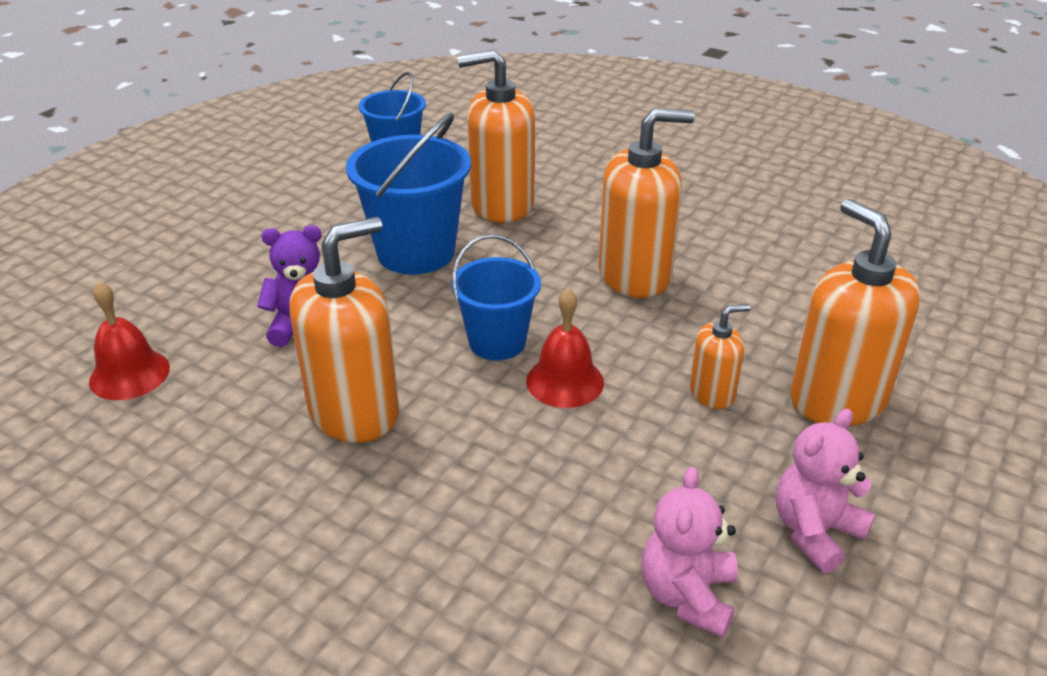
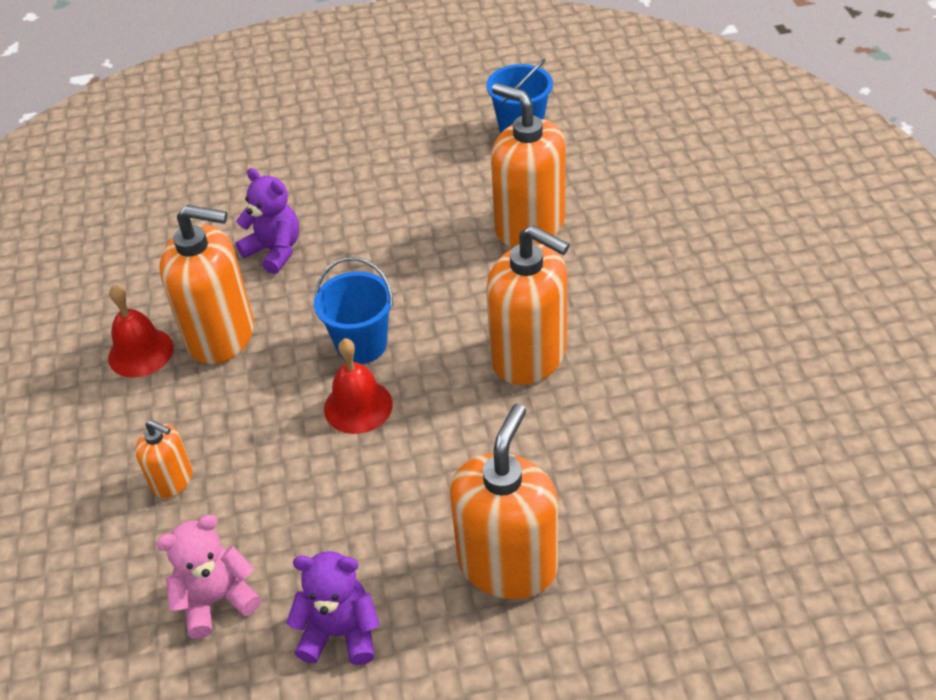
camera: 50 degrees right, 10 degrees up
(129, 374) = (152, 223): red bell -> red bell (140, 352)
(416, 252) = (413, 233): blue bucket -> none
(712, 393) = (433, 489): orange soap dispenser -> orange soap dispenser (172, 480)
(815, 532) = (340, 632): pink teddy bear -> purple teddy bear

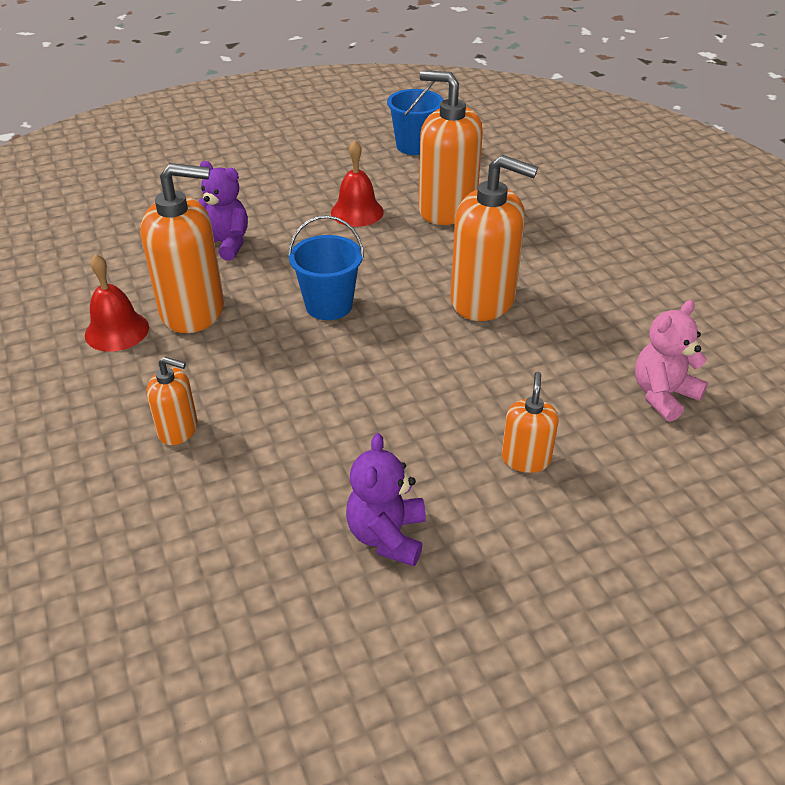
camera: 15 degrees left, 5 degrees down
(216, 600) = (253, 525): pink teddy bear -> pink teddy bear (663, 395)
(340, 632) = (387, 536): purple teddy bear -> purple teddy bear turned 75 degrees counterclockwise
(358, 406) = (341, 352): red bell -> red bell (357, 212)
(507, 564) = (525, 459): orange soap dispenser -> orange soap dispenser, size x0.51

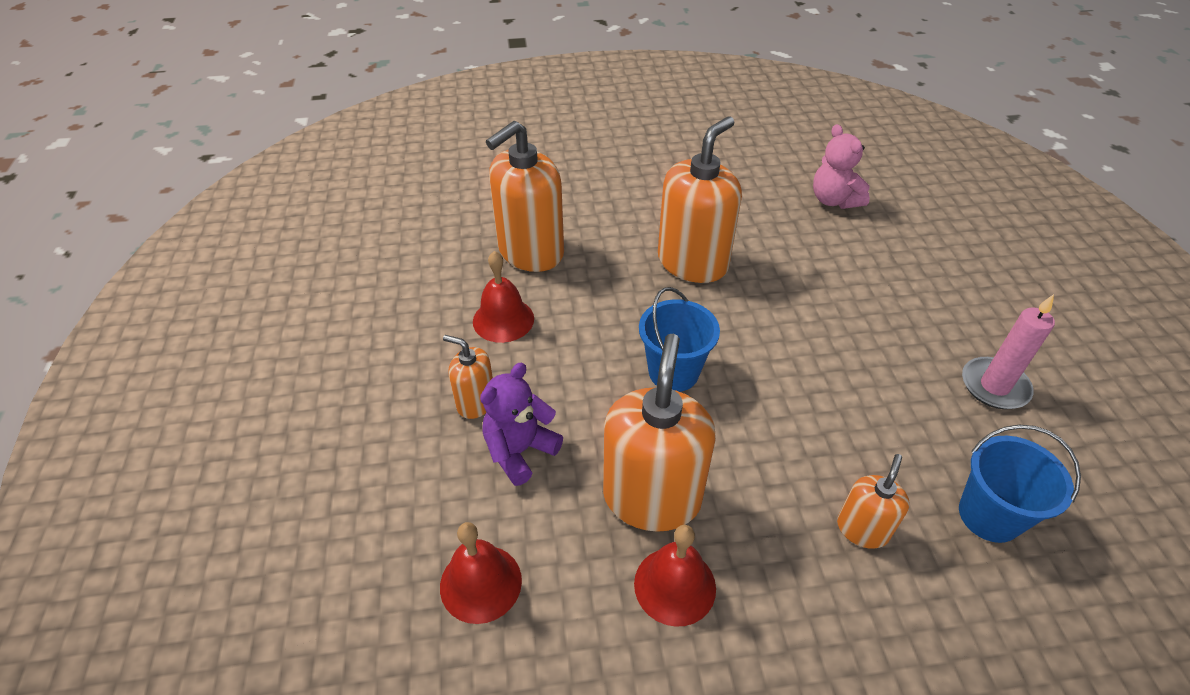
camera: 75 degrees left, 5 degrees up
(114, 249) = (480, 583): none -> red bell
(387, 536) = (994, 386): purple teddy bear -> pink candle
(414, 146) = (387, 248): blue bucket -> blue bucket (989, 515)
(525, 459) = (903, 287): orange soap dispenser -> orange soap dispenser (476, 402)

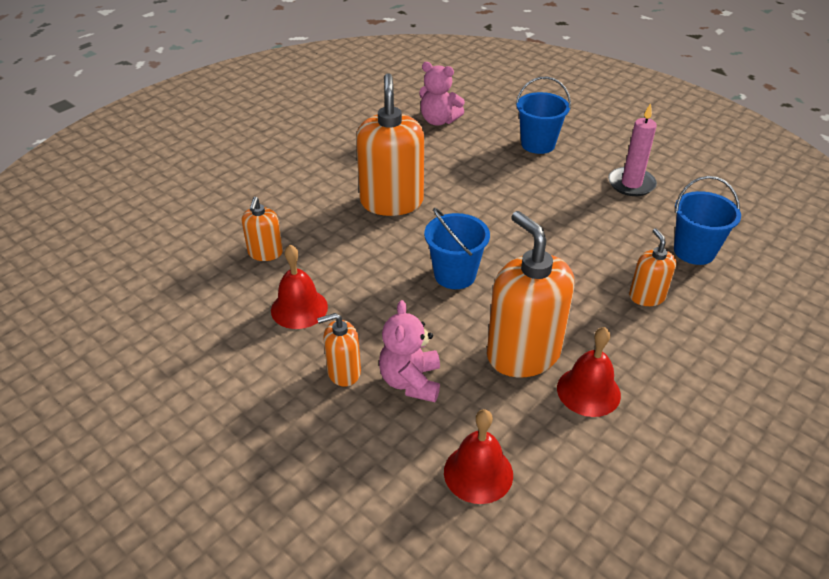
camera: 40 degrees left, 5 degrees down
(520, 451) = (411, 381): purple teddy bear -> pink teddy bear
(530, 252) = (265, 253): orange soap dispenser -> orange soap dispenser, size x0.51
(923, 279) = (538, 144): none -> blue bucket

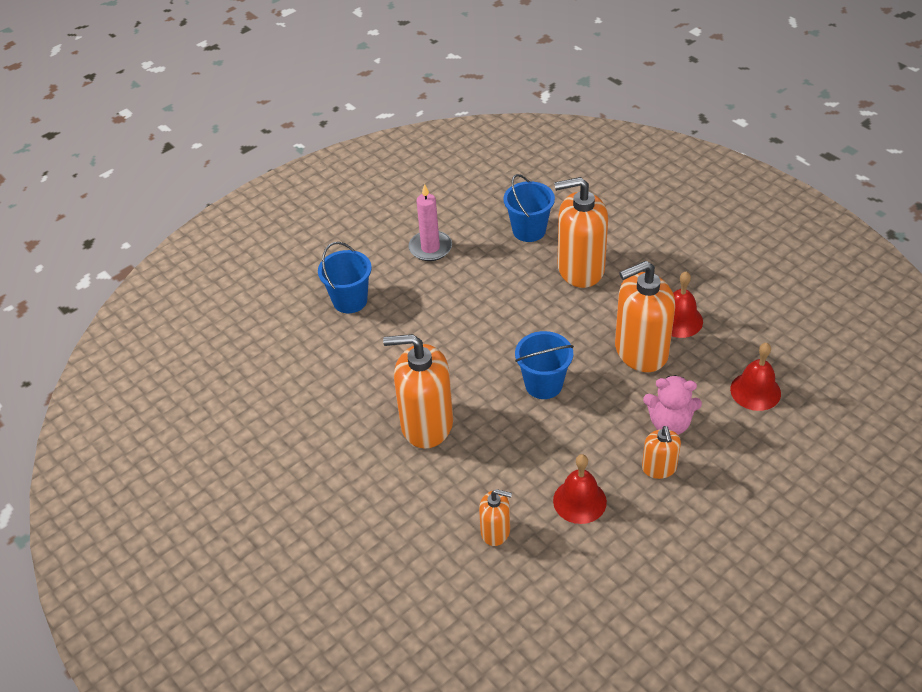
camera: 80 degrees left, 5 degrees up
(439, 120) = (282, 374): pink teddy bear -> none
(647, 296) = (580, 269): orange soap dispenser -> orange soap dispenser, size x1.95

